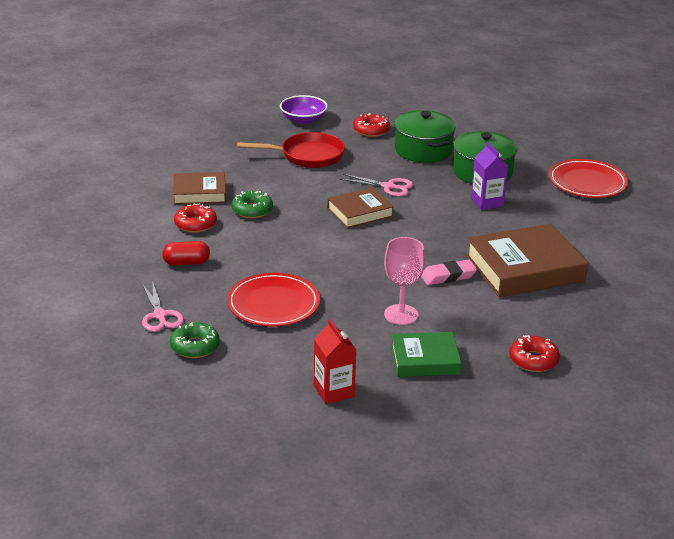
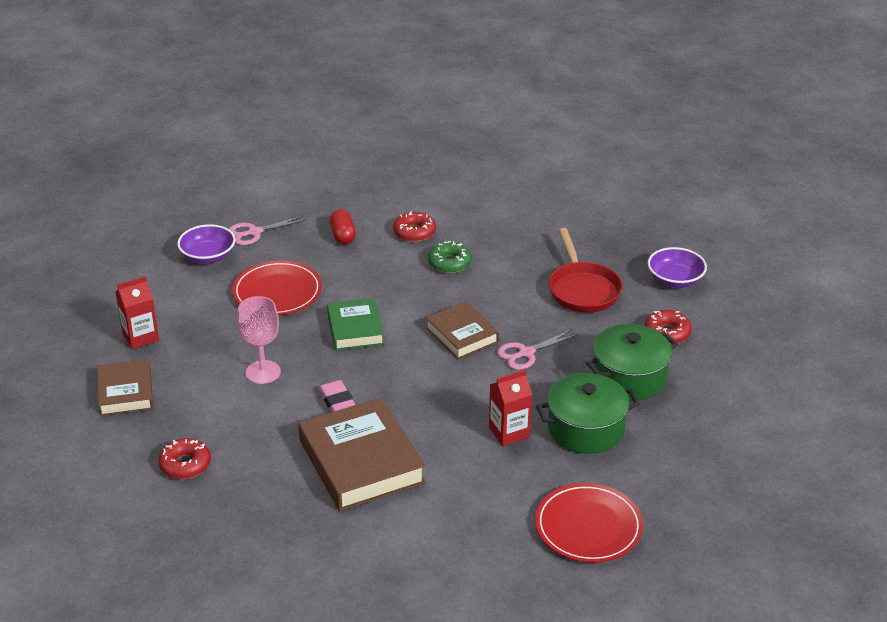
camera: 85 degrees right, 5 degrees up
(195, 346) = (208, 256): green donut -> purple bowl
(199, 193) = (477, 228): brown book -> brown book (126, 392)
(388, 187) = (526, 353): pink scissors -> pink scissors turned 45 degrees clockwise
(425, 360) = (187, 390): green book -> green book (355, 329)
(487, 202) = (509, 432): purple carton -> red carton

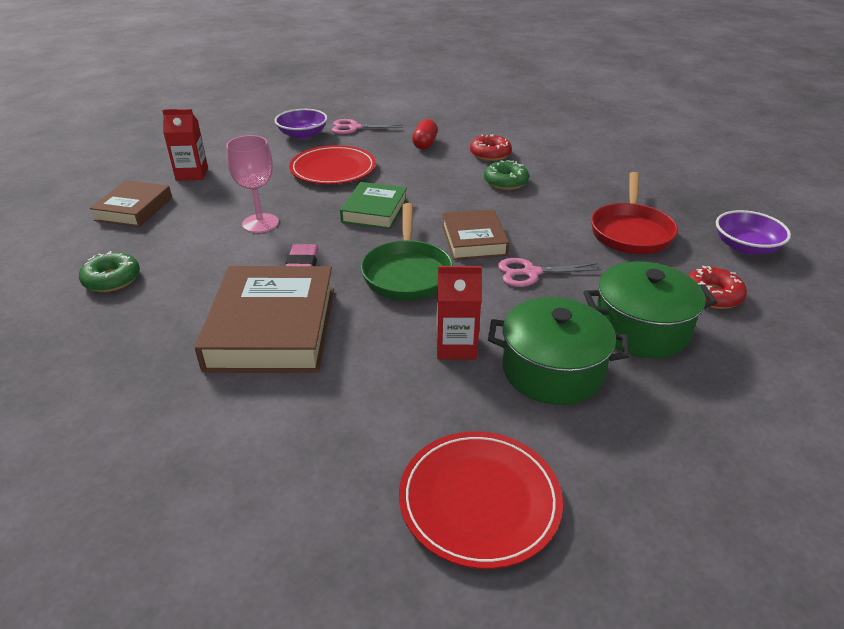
camera: 25 degrees right, 0 degrees up
(185, 465) = (112, 279): red donut -> green donut
(429, 383) = (407, 273): none -> green pan

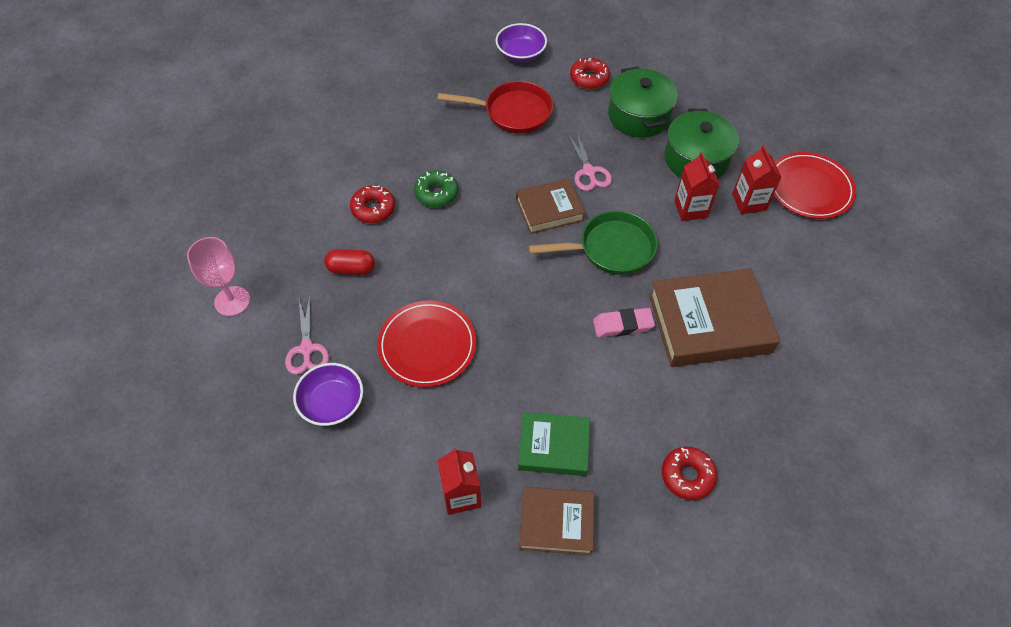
camera: 100 degrees left, 20 degrees up
(112, 279) = (687, 476): green donut -> red donut
(260, 223) = (558, 381): pink goblet -> pink goblet (232, 301)
(374, 211) = (513, 289): green book -> green book (553, 447)
(459, 410) = (749, 202): none -> red carton

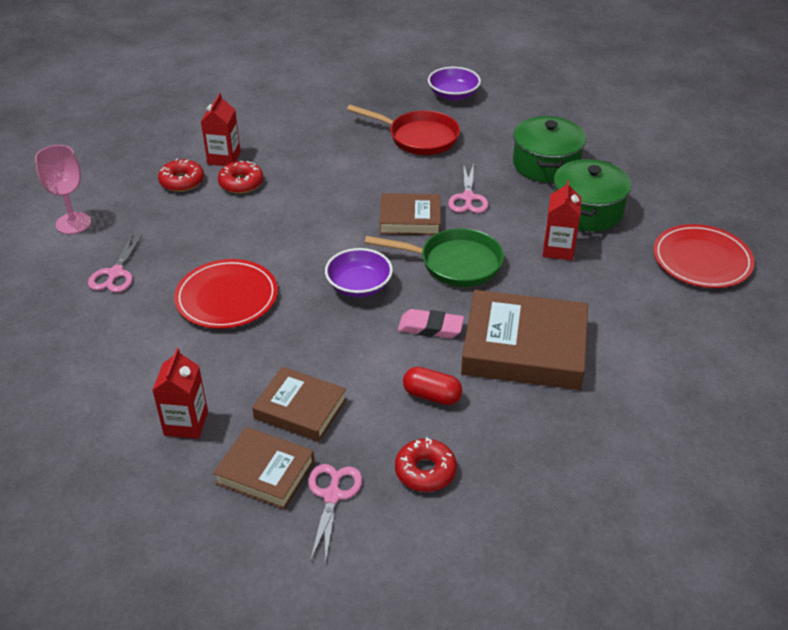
camera: 20 degrees right, 15 degrees down
(332, 403) = (112, 319): purple bowl -> purple bowl (359, 286)
(351, 269) = (193, 223): red capsule -> red capsule (432, 395)
(436, 193) = (307, 184): green donut -> none
(553, 447) = (300, 409): green book -> brown book
(589, 78) = (511, 126): red donut -> red donut (182, 181)
(624, 527) = (332, 496): none -> pink scissors
(749, 202) = (626, 257): red carton -> red carton (224, 158)

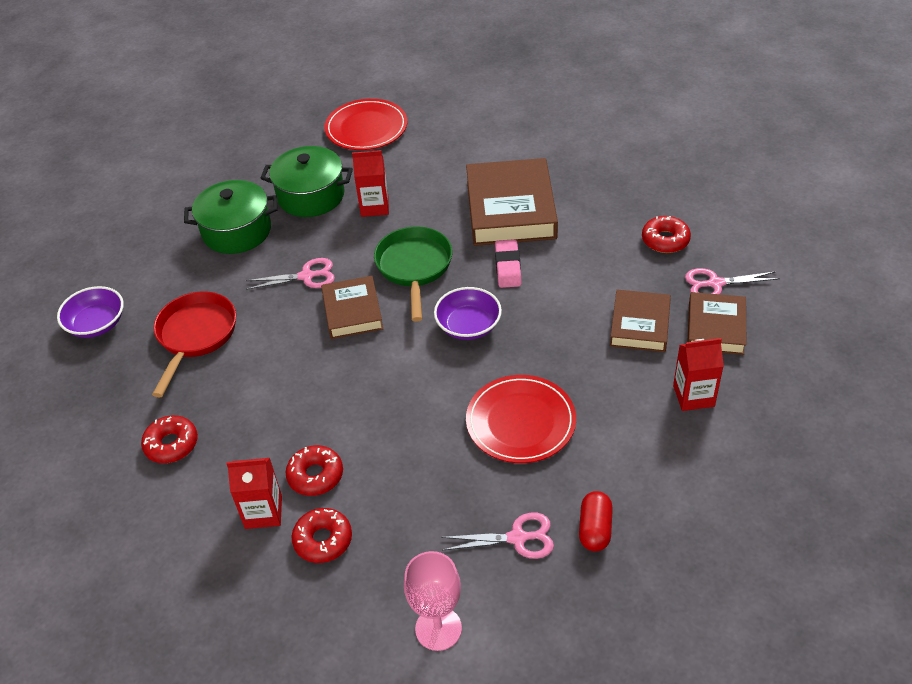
camera: 100 degrees left, 5 degrees up
(311, 123) = (171, 444): none -> red donut
(432, 395) = (587, 251): red capsule -> red capsule (595, 529)

